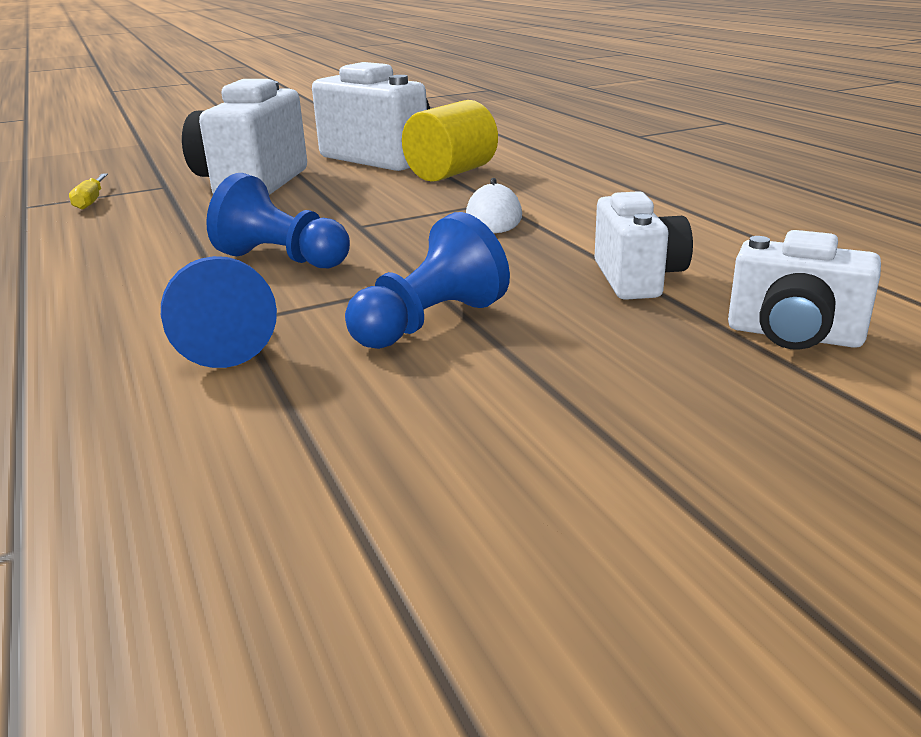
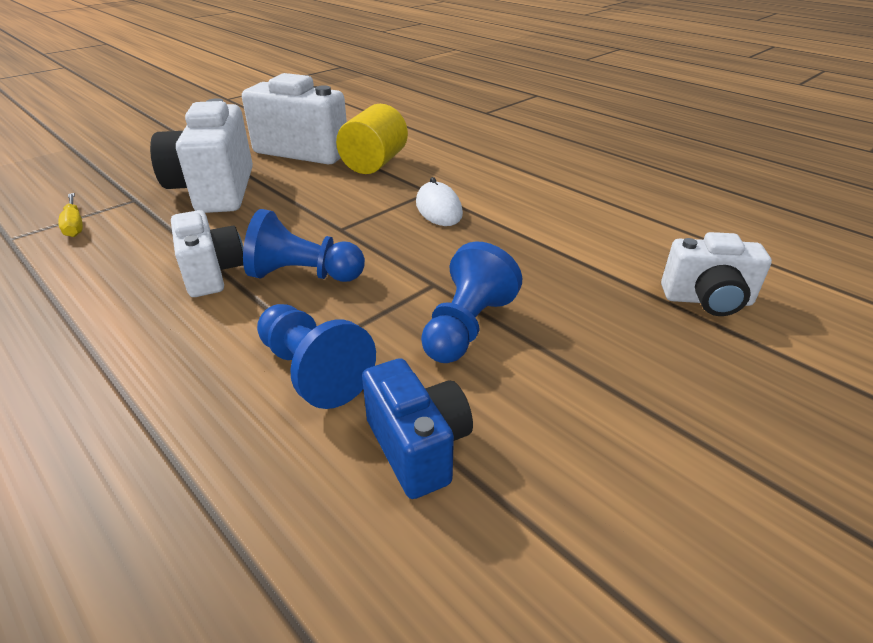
camera: 20 degrees left, 10 degrees up
(275, 416) = (418, 447): none -> blue camera
(637, 279) = (579, 260): white camera -> white camera (212, 273)

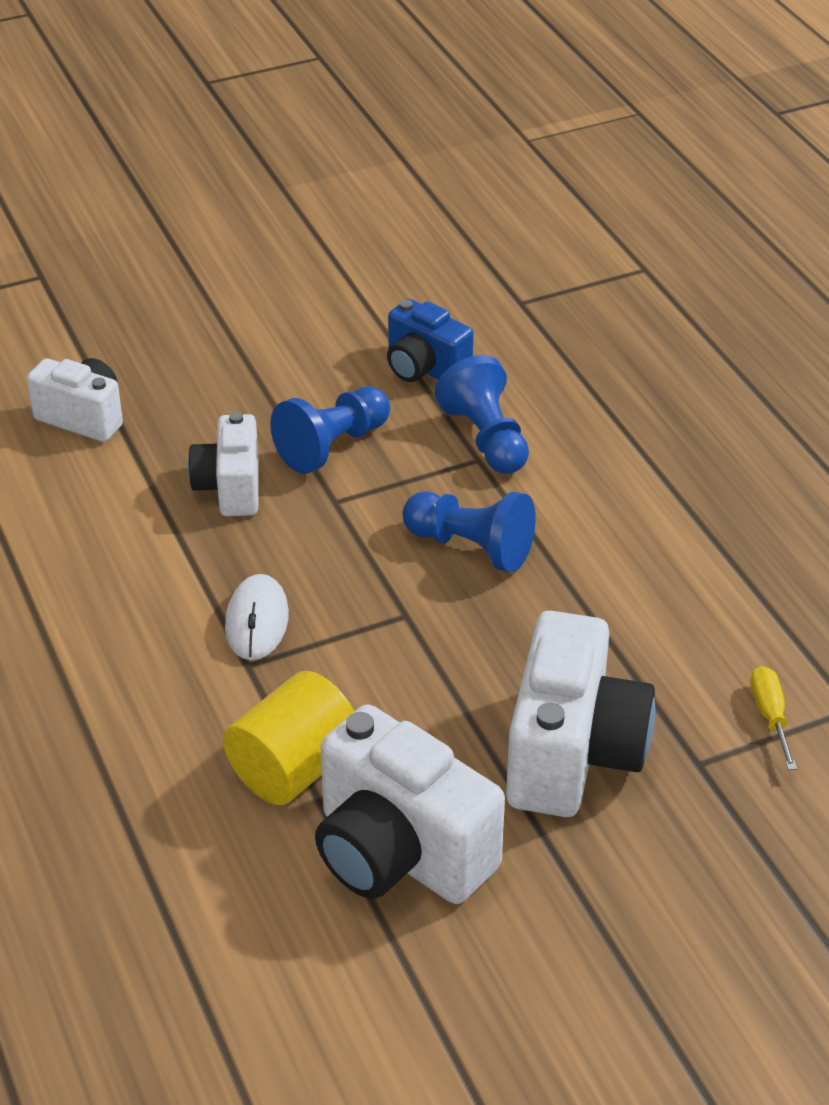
camera: 160 degrees left, 5 degrees up
(212, 273) = (574, 575): white camera -> white camera (230, 488)
(418, 447) = (424, 368): blue camera -> blue camera turned 45 degrees counterclockwise

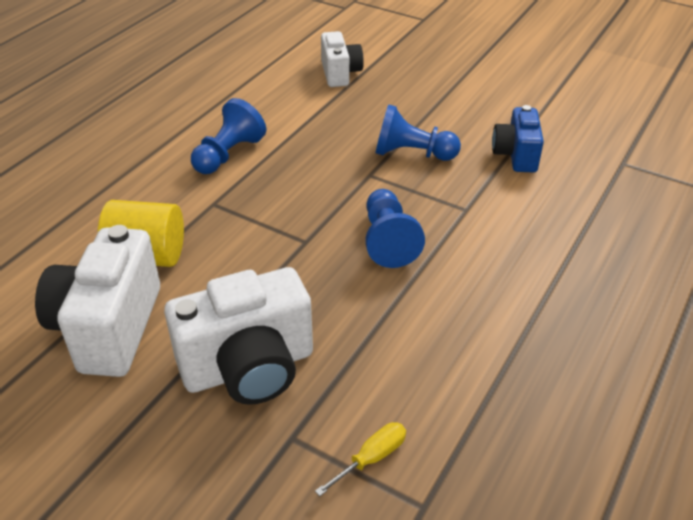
camera: 55 degrees right, 0 degrees up
(230, 488) = (340, 137): white camera -> none
(257, 621) = (249, 191): white mouse -> none
(486, 438) = (487, 204): blue pawn -> blue pawn (228, 154)

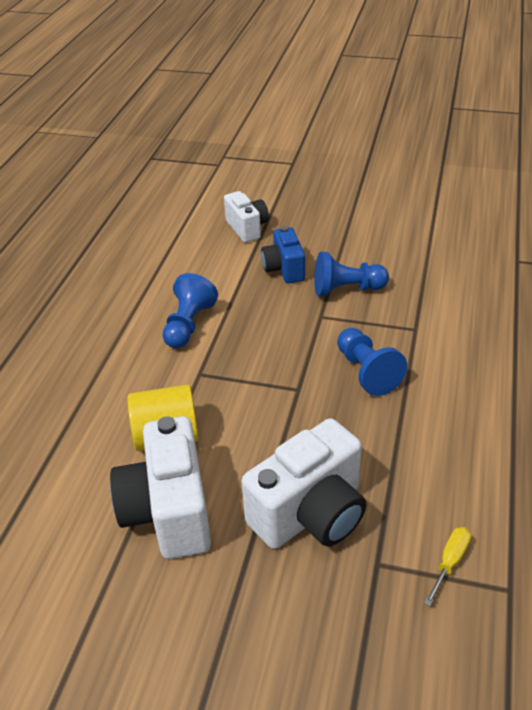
camera: 15 degrees left, 0 degrees up
(516, 155) = (431, 272): blue camera -> blue camera (284, 269)

